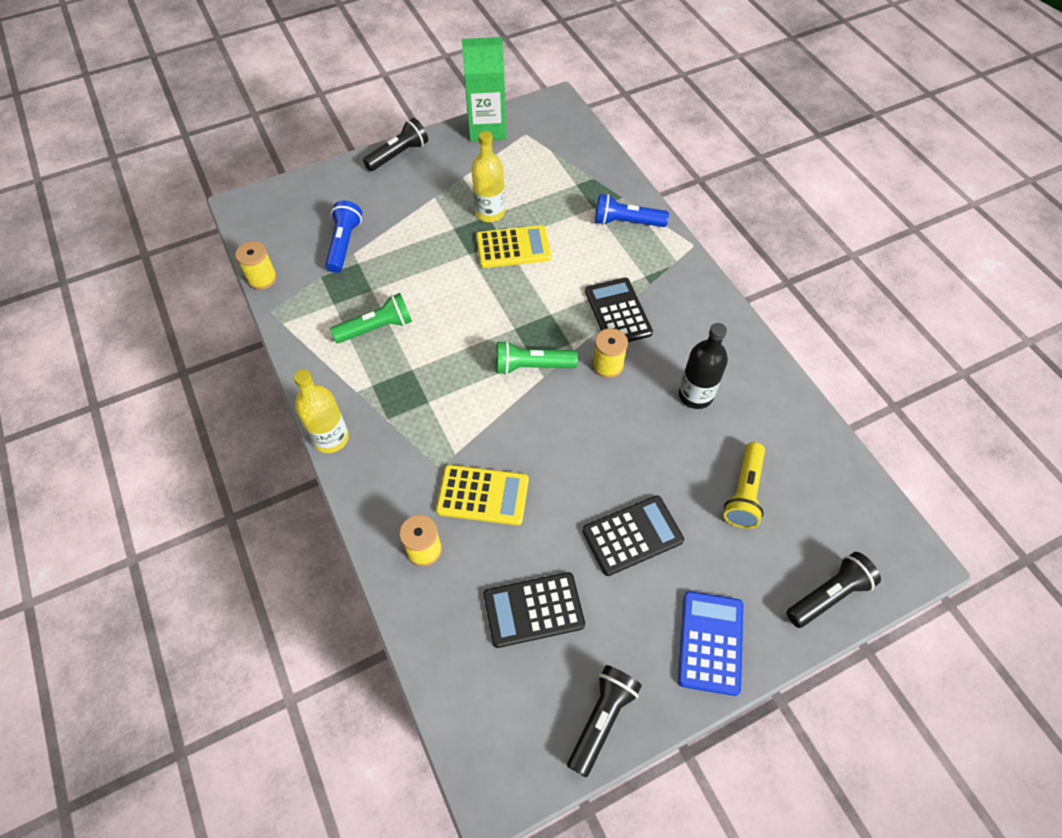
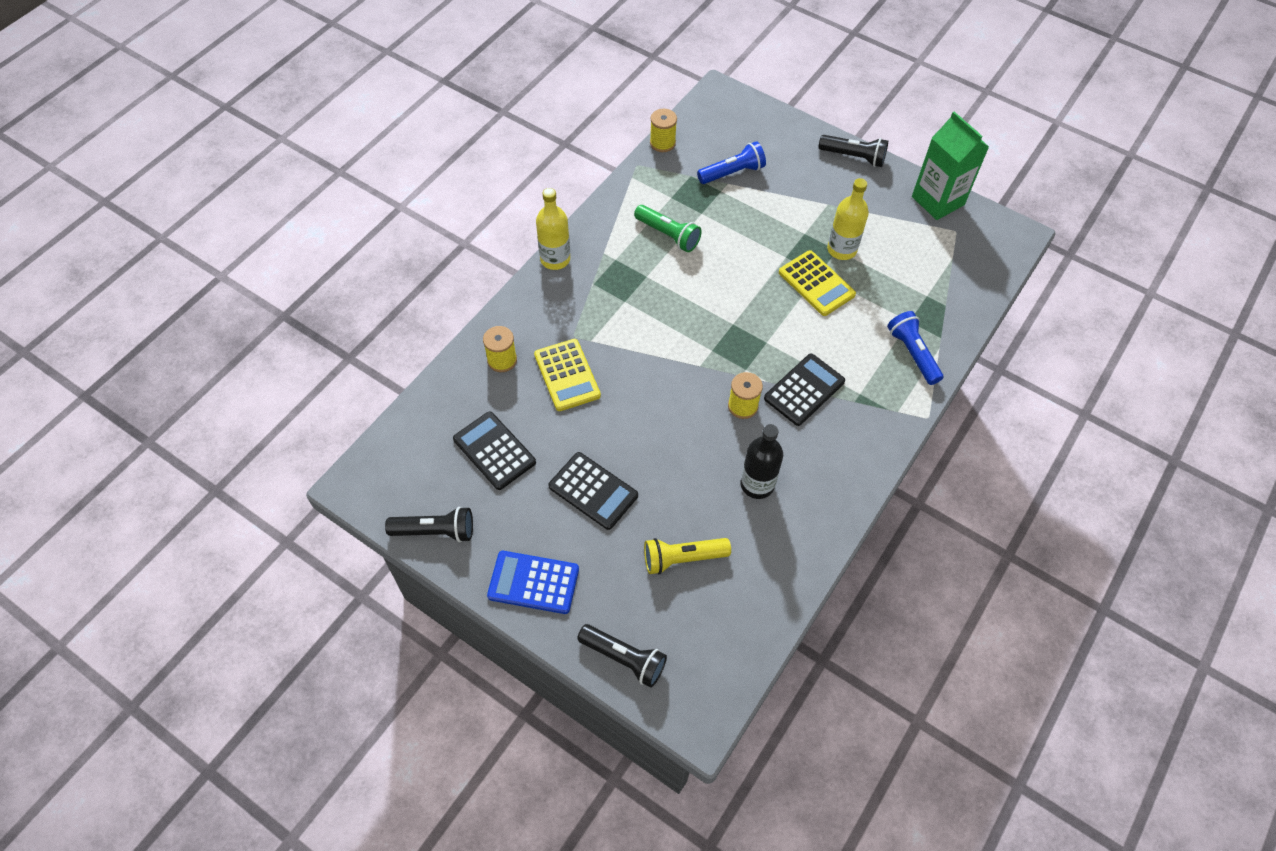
camera: 60 degrees right, 0 degrees up
(532, 366) = (704, 353): green flashlight -> none
(710, 642) = (533, 582): blue calculator -> blue calculator turned 150 degrees counterclockwise

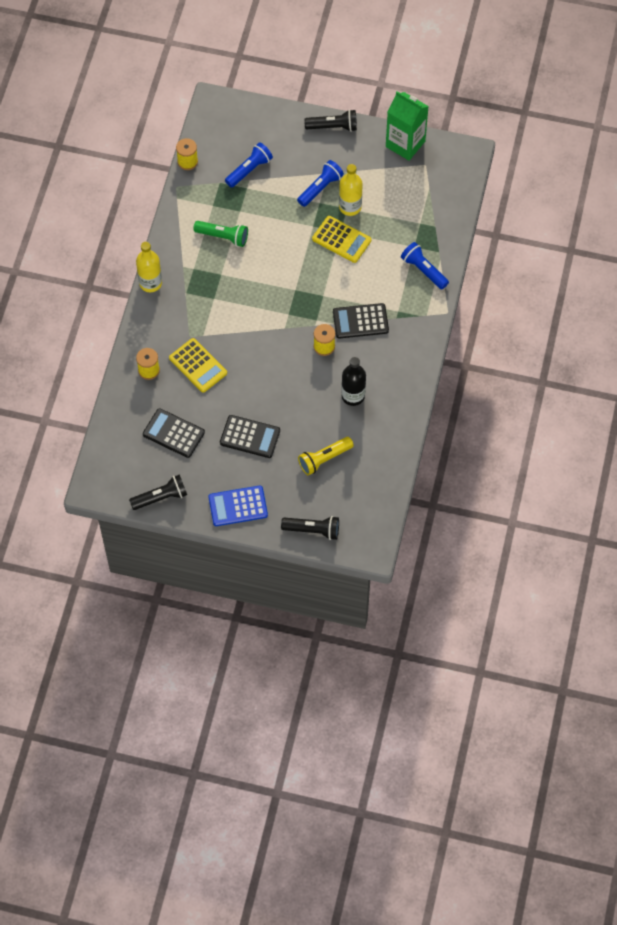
camera: 20 degrees left, 5 degrees up
(804, 390) = (360, 321): black calculator -> black calculator turned 120 degrees counterclockwise
(812, 217) = (320, 188): none -> blue flashlight

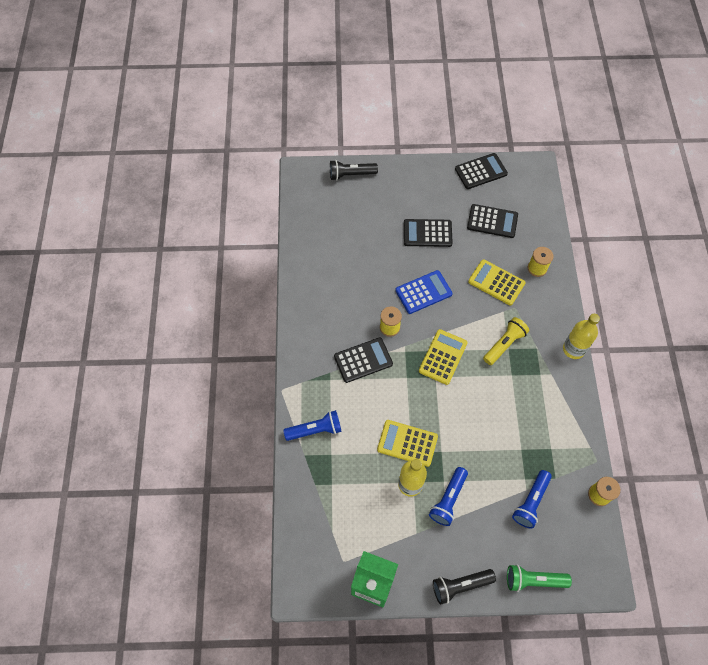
camera: 165 degrees right, 0 degrees up
(161, 497) = (481, 171): black flashlight -> black calculator
(223, 236) = (526, 416): green flashlight -> green flashlight (533, 580)
(238, 506) = (417, 178): blue calculator -> blue calculator (423, 292)
(281, 306) = (443, 357): none -> yellow calculator
(324, 459) = (358, 230): yellow flashlight -> yellow flashlight (504, 344)
(353, 396) = (350, 288): black bottle -> none
(423, 270) = (315, 430): blue flashlight -> blue flashlight turned 45 degrees counterclockwise

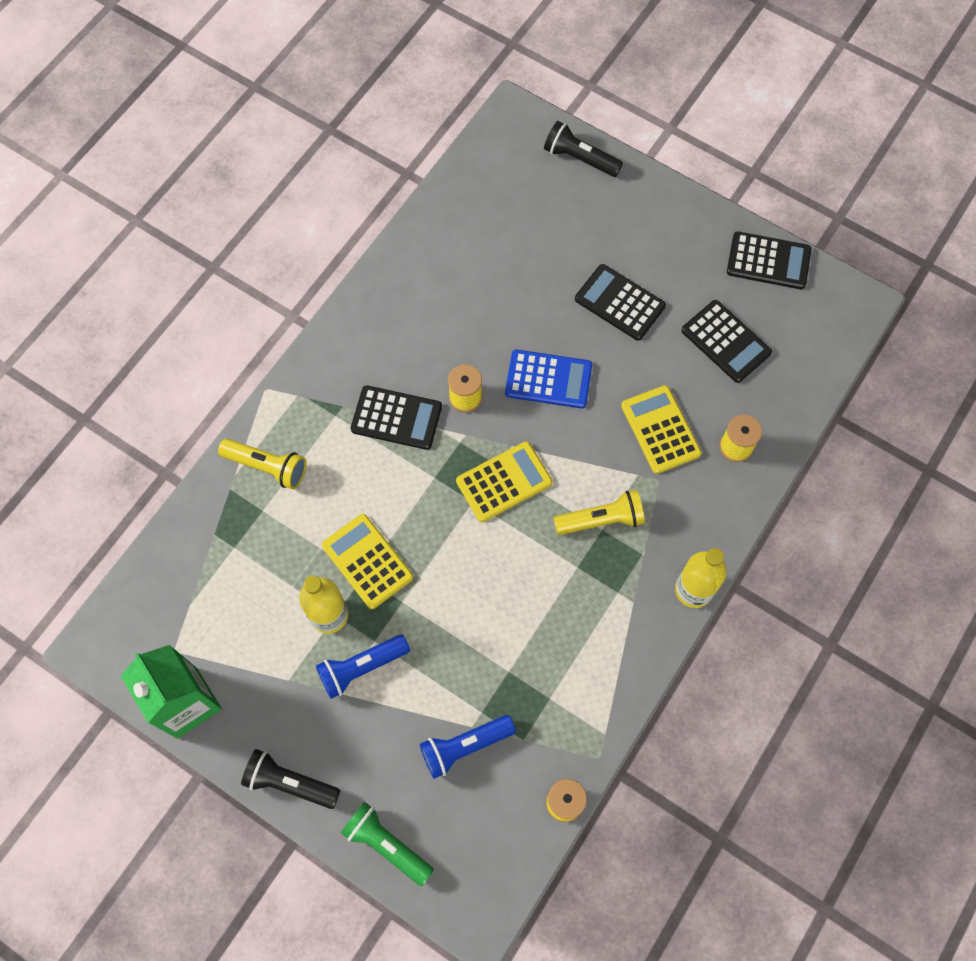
camera: 35 degrees right, 5 degrees up
(315, 430) = (267, 466): blue flashlight -> yellow flashlight

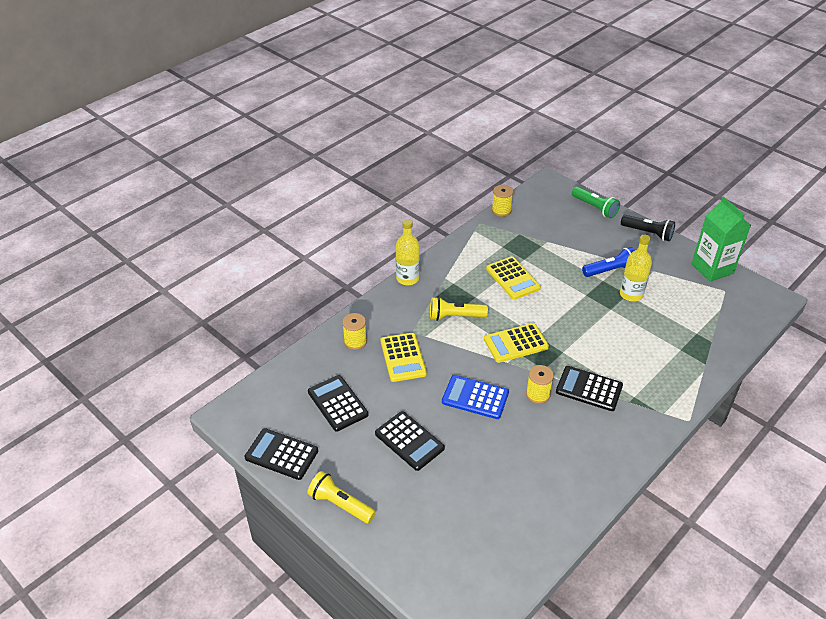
camera: 170 degrees left, 25 degrees down
(267, 466) = (680, 373): yellow flashlight -> yellow flashlight (340, 504)
(367, 561) = (608, 315): yellow calculator -> yellow calculator (512, 278)
(465, 747) = (552, 235): blue flashlight -> none
(579, 159) = (414, 568): black flashlight -> none

